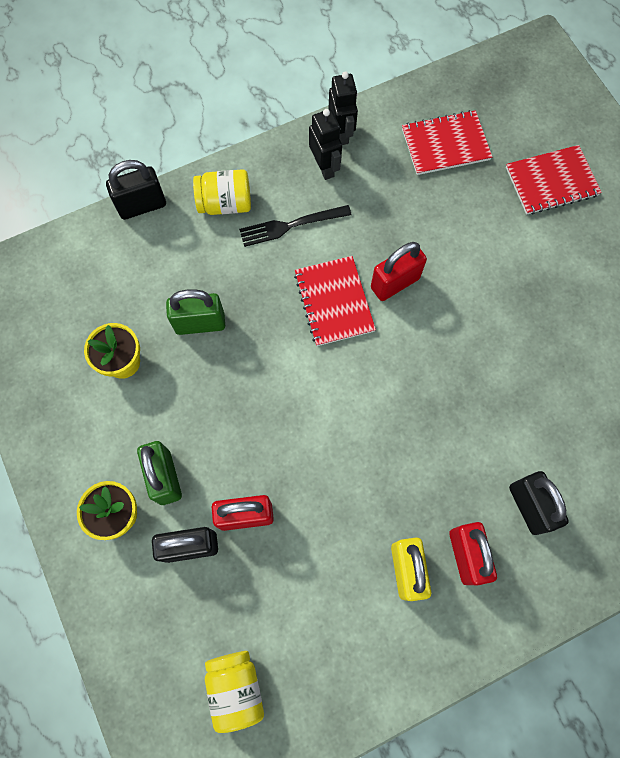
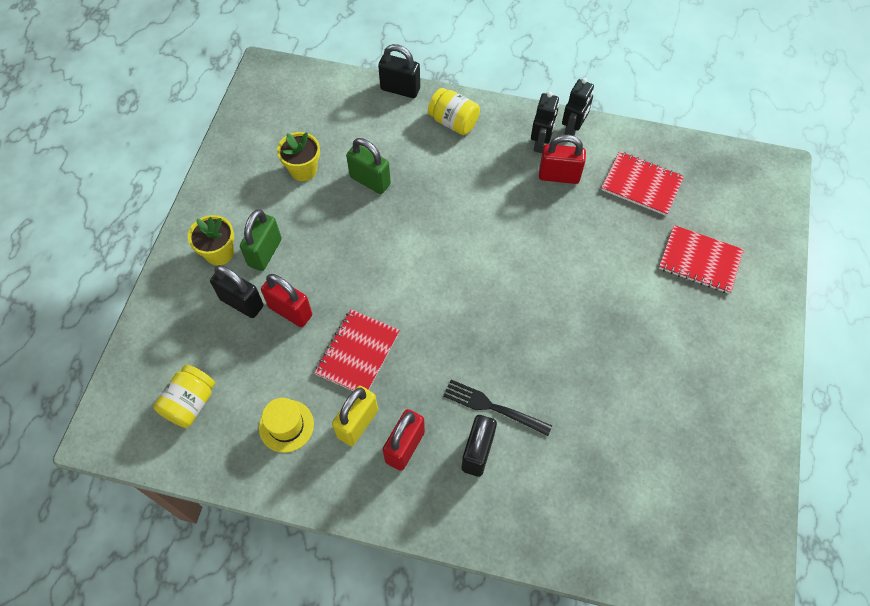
camera: 40 degrees right, 10 degrees down
(290, 226) = (483, 163): black fork -> black fork (492, 407)
(334, 302) = (467, 228): red notebook -> red notebook (358, 353)
(346, 628) = (286, 426): none -> yellow hat
(395, 283) = (520, 246): red padlock -> red padlock (559, 176)

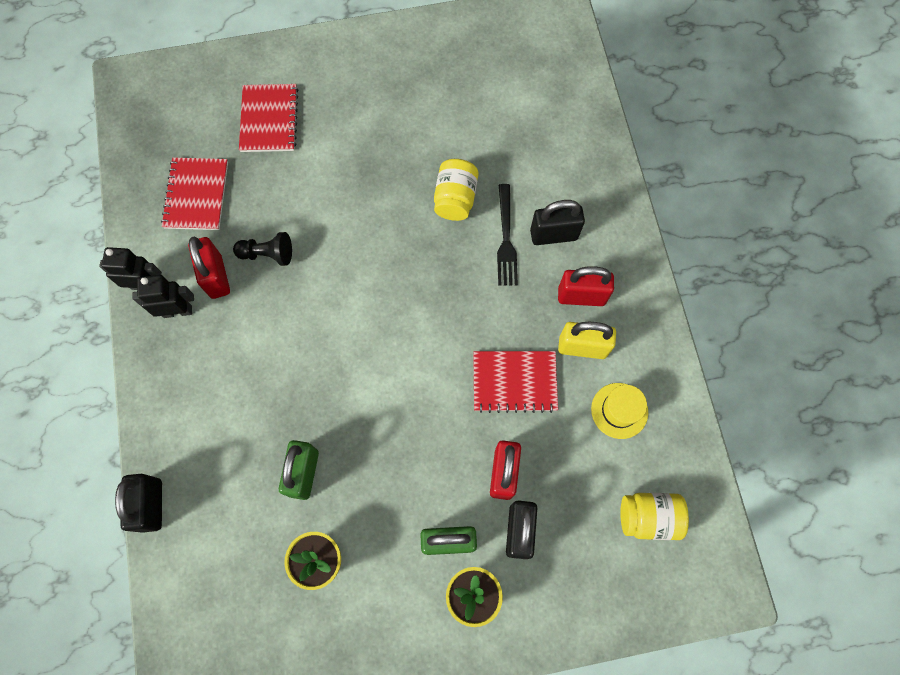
camera: 115 degrees left, 10 degrees up
(453, 122) = (181, 418): yellow jar -> yellow jar (455, 198)
(563, 216) = (267, 254): none -> black pawn

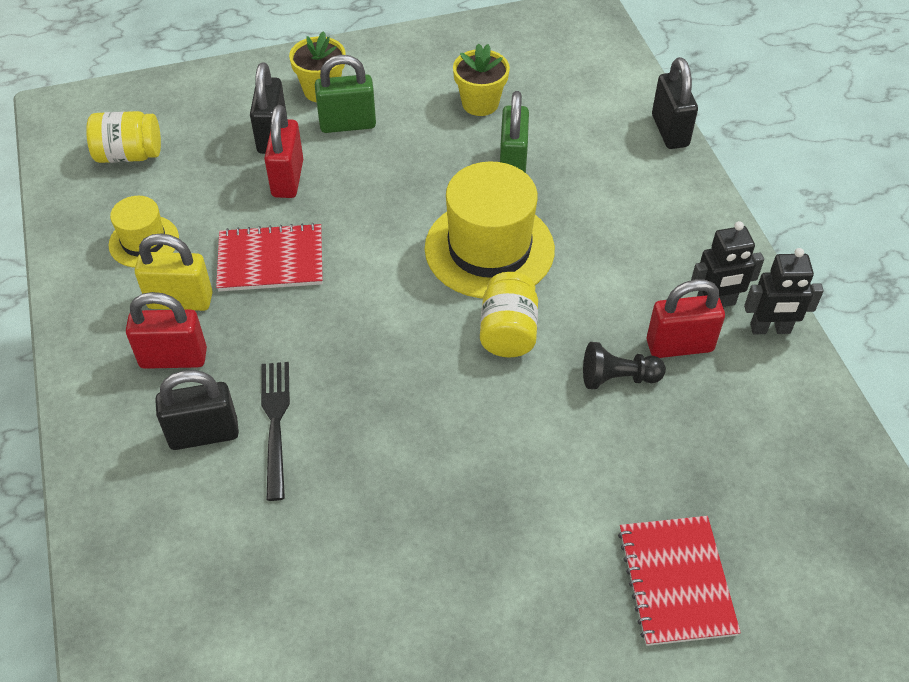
camera: 175 degrees right, 20 degrees down
(196, 195) = (749, 450): red notebook -> none
(216, 276) = (679, 346): red padlock -> red padlock turned 75 degrees counterclockwise
(339, 378) = (489, 249): none -> yellow hat
(455, 198) = (352, 475): yellow jar -> yellow jar (508, 331)

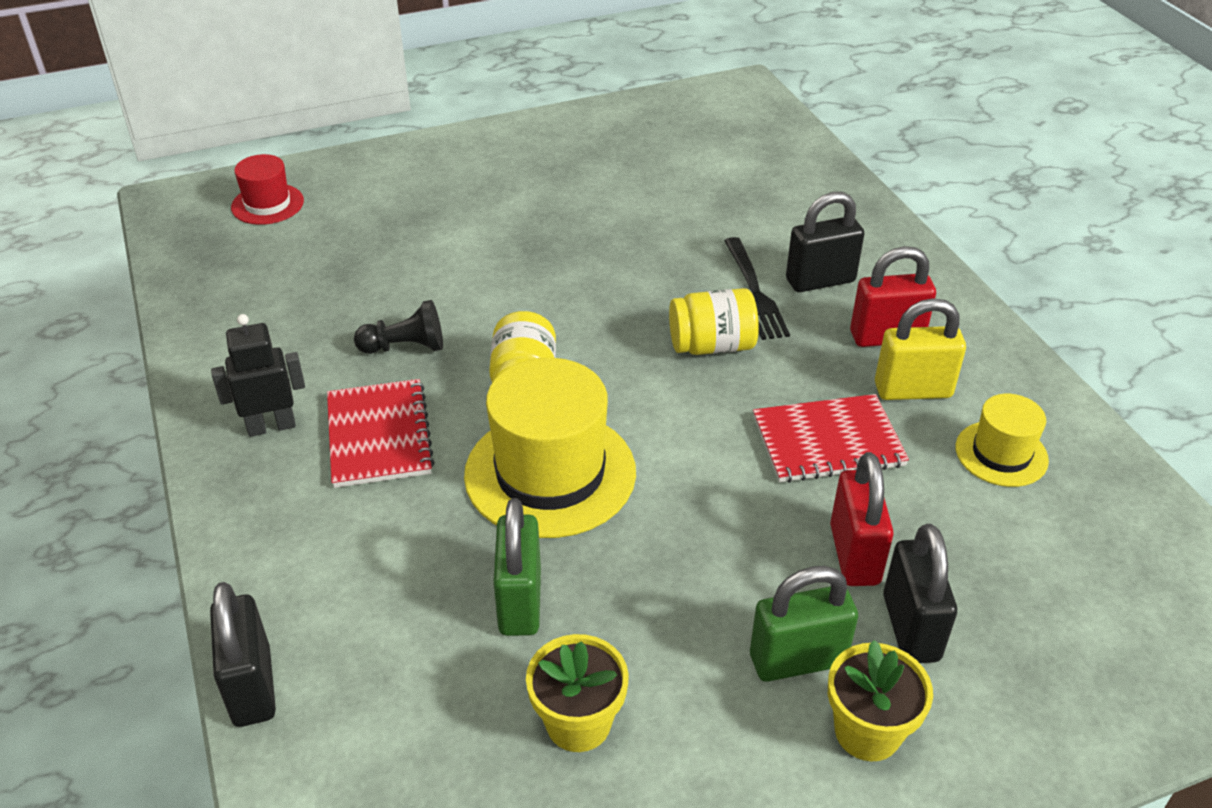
camera: 175 degrees right, 10 degrees down
(129, 154) = (1111, 578): yellow jar -> yellow jar (712, 345)
(676, 581) = (382, 215): red notebook -> red notebook (379, 435)
(679, 346) = (329, 380): red padlock -> none
(770, 329) = (216, 403): black robot -> none
(823, 615) = (267, 204): none -> red hat

